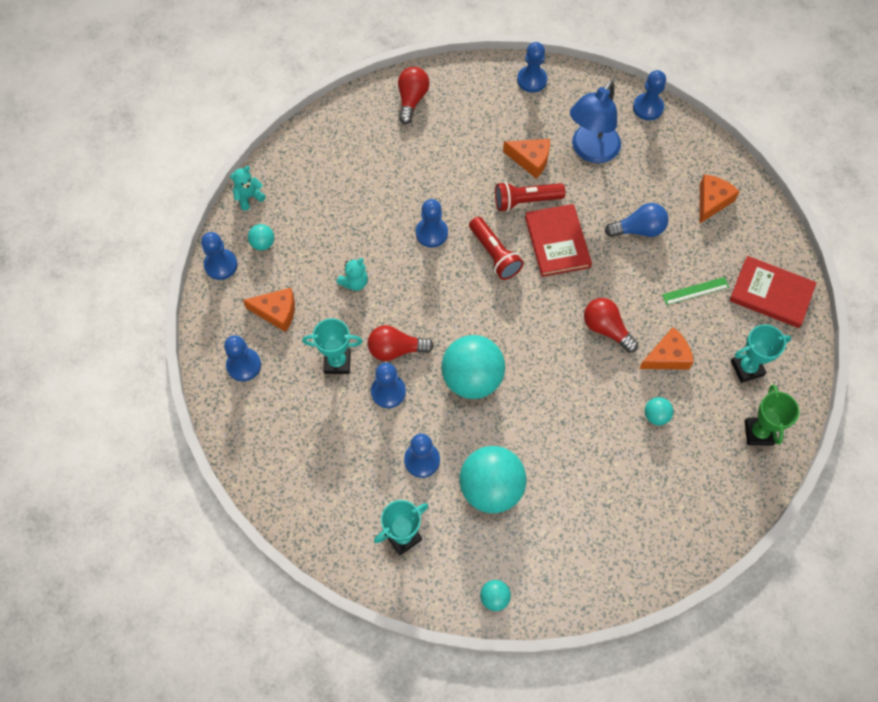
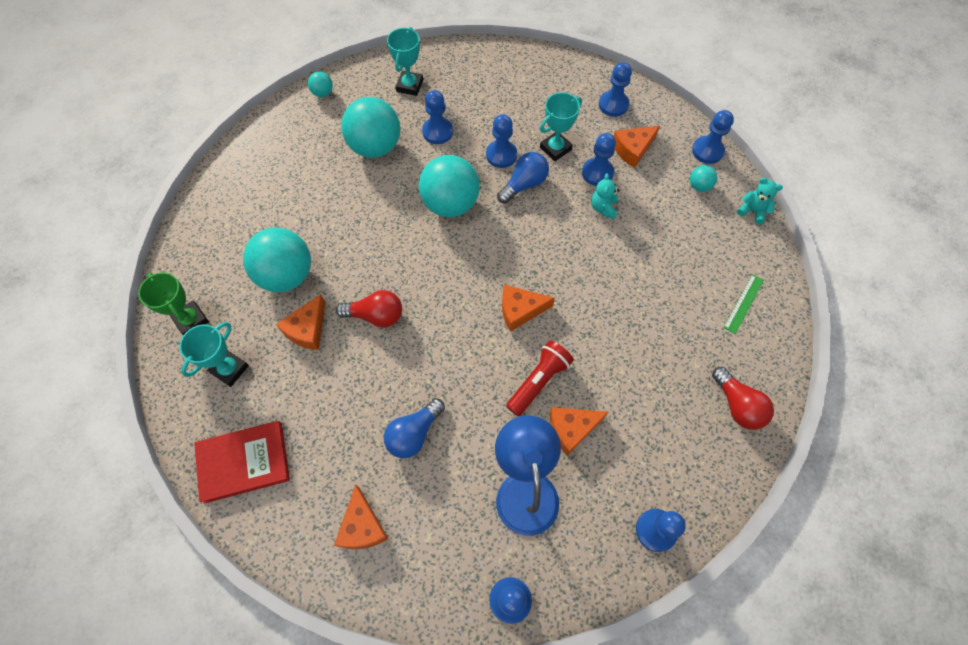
camera: 140 degrees right, 0 degrees up
(249, 197) = (752, 211): turquoise teddy bear -> turquoise teddy bear turned 75 degrees counterclockwise
(396, 349) = (524, 184): red light bulb -> blue light bulb
(431, 233) = (587, 289): blue pawn -> blue pawn (597, 173)
(494, 254) = (520, 310): red flashlight -> orange cheese
(557, 242) = (477, 363): red book -> none
(656, 416) = (287, 275): turquoise ball -> turquoise ball, size x2.26
(695, 291) = (319, 409): green ruler -> green ruler (743, 303)

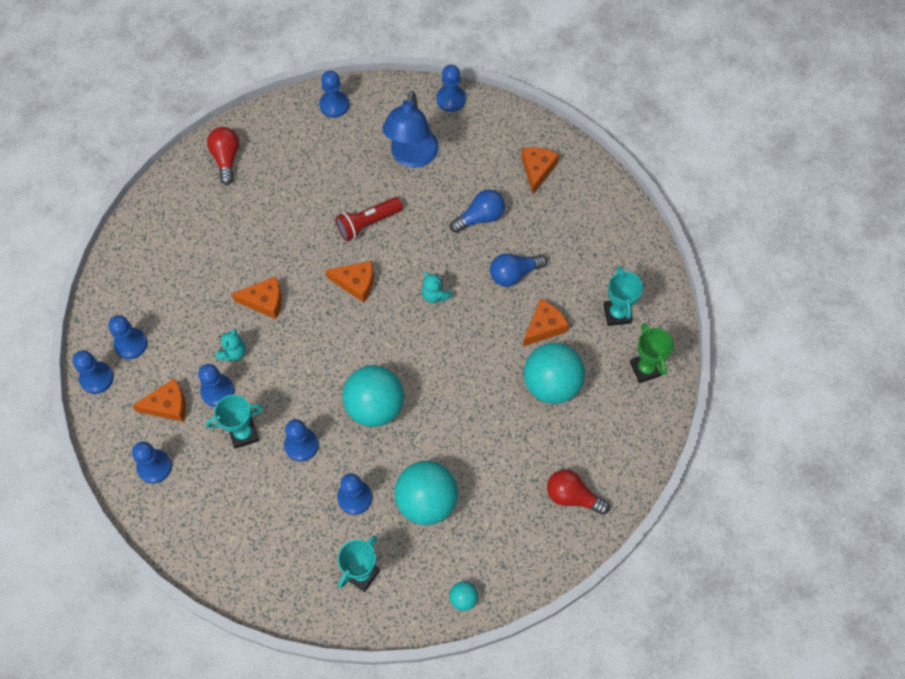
camera: 160 degrees left, 0 degrees up
(230, 369) = (617, 314): turquoise trophy -> turquoise trophy turned 60 degrees counterclockwise
(243, 462) = (616, 239): red book -> none
(376, 315) = (481, 319): red light bulb -> red light bulb (572, 496)
(524, 184) = (294, 403): blue light bulb -> blue light bulb (514, 274)
(572, 429) = (359, 182): orange cheese -> orange cheese (264, 301)
(699, 186) = (131, 344): turquoise ball -> blue pawn
(743, 303) = (168, 227): green ruler -> none
(752, 211) = (100, 303): turquoise teddy bear -> turquoise teddy bear (435, 295)

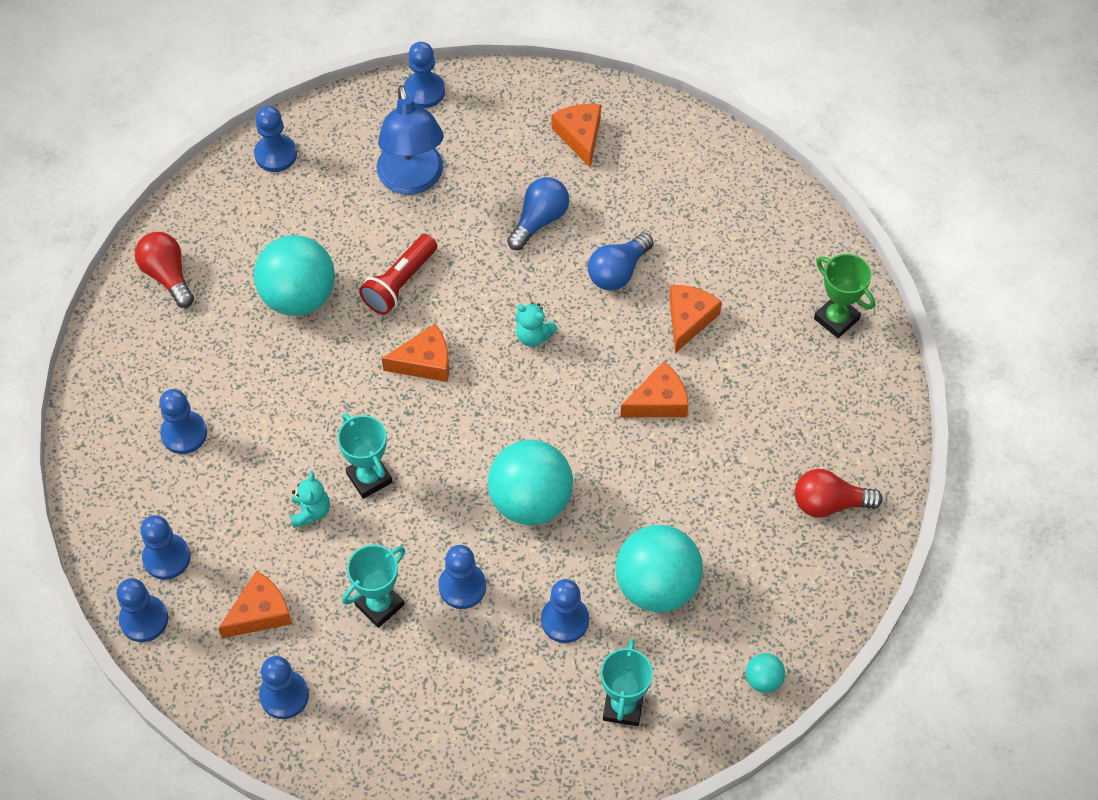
camera: 25 degrees left, 5 degrees down
(217, 391) = (316, 567): blue pawn -> blue pawn (184, 433)
(264, 301) = (317, 432): orange cheese -> orange cheese (658, 401)
(551, 384) = (734, 383): turquoise ball -> turquoise ball (298, 296)
(617, 314) = (768, 268): turquoise trophy -> turquoise trophy (369, 478)

